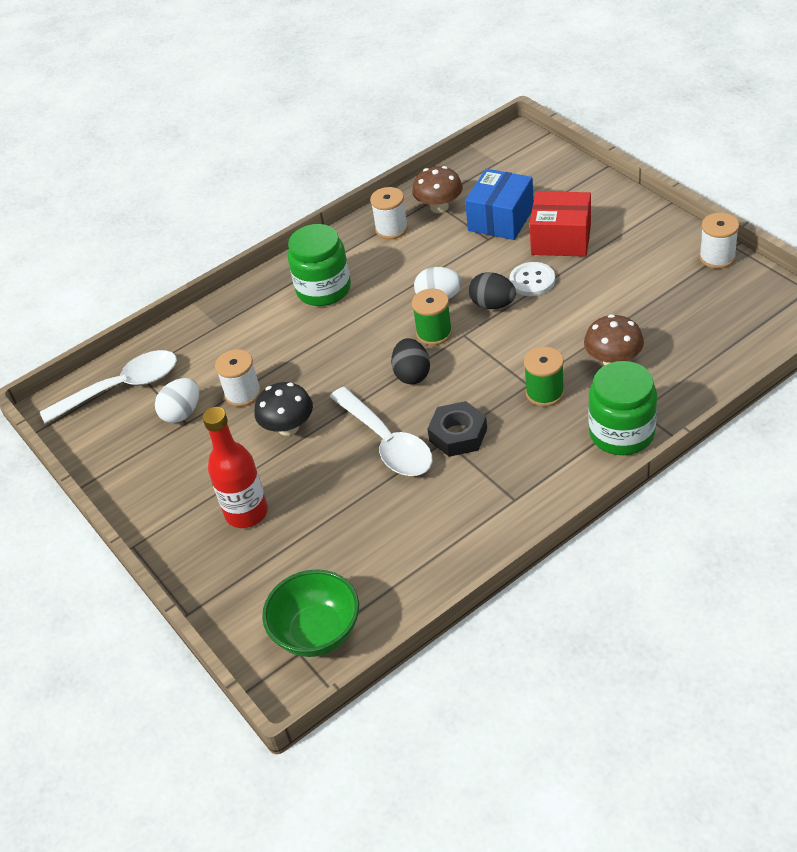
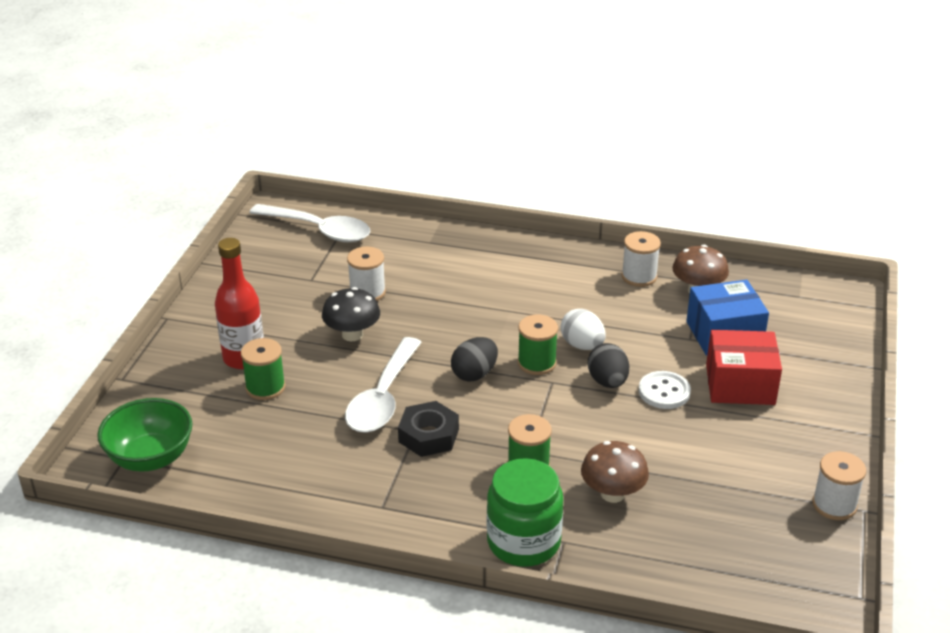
camera: 45 degrees right, 10 degrees down
(182, 413) = (319, 272): white egg -> none
(300, 514) = (265, 387): none -> green spool
(323, 289) = (525, 275): green jar -> none
(561, 239) = (740, 384): red box -> red box turned 60 degrees counterclockwise

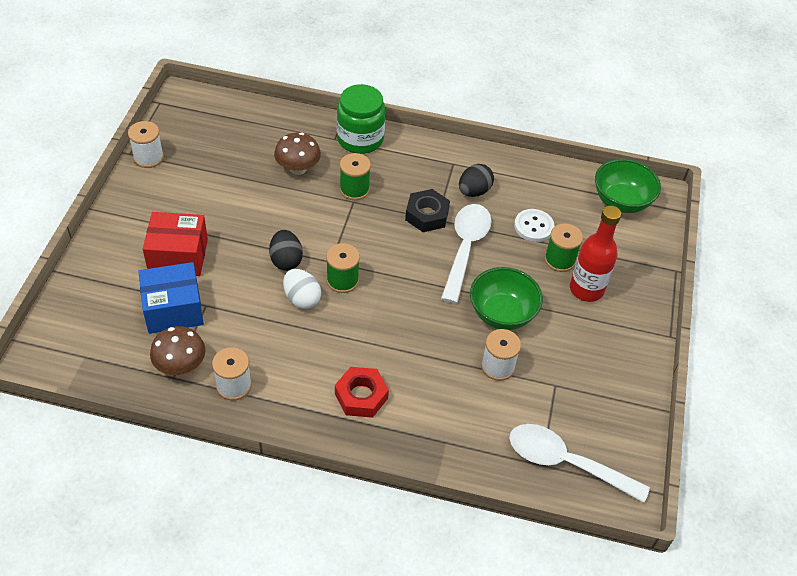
camera: 175 degrees right, 15 degrees up
(352, 334) = (502, 314): black mushroom -> green bowl
(474, 374) = (394, 270): black egg -> black egg (474, 191)
(510, 270) = (361, 396): none -> red nut
(664, 392) = (242, 250): white button -> white button (533, 226)

